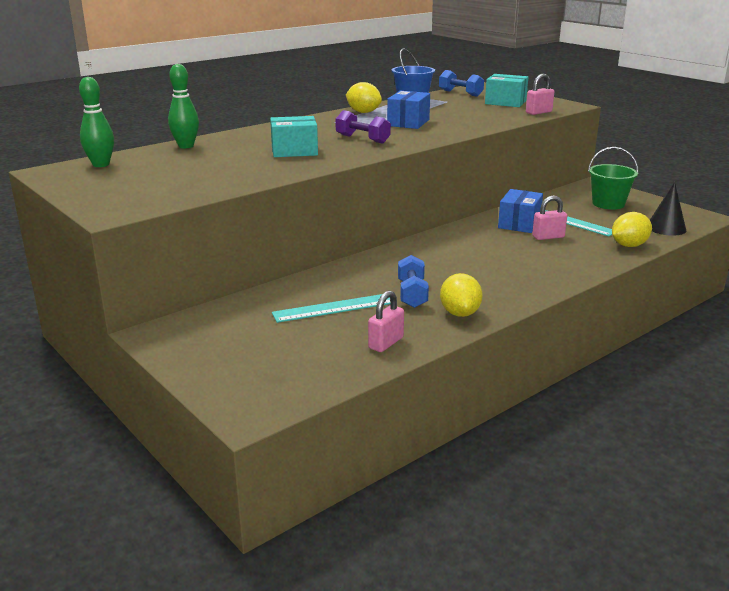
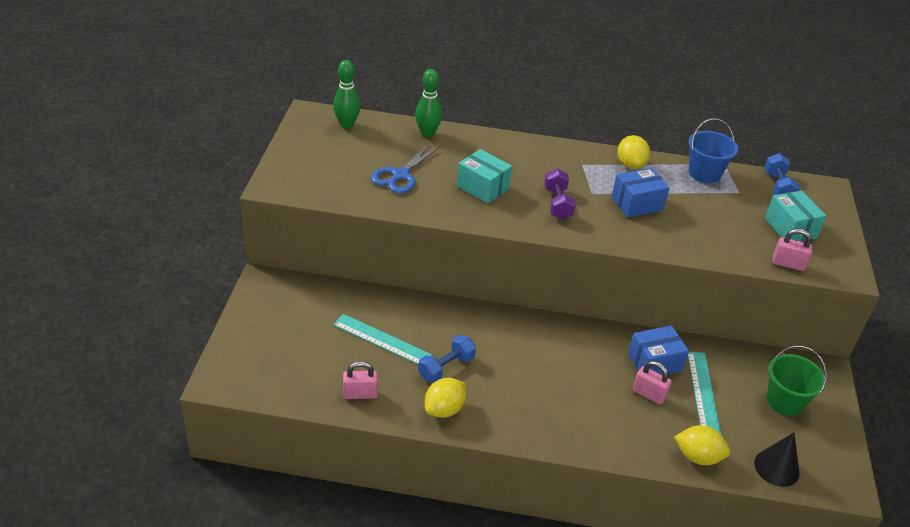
camera: 45 degrees right, 15 degrees up
(216, 168) = (400, 175): none -> blue scissors

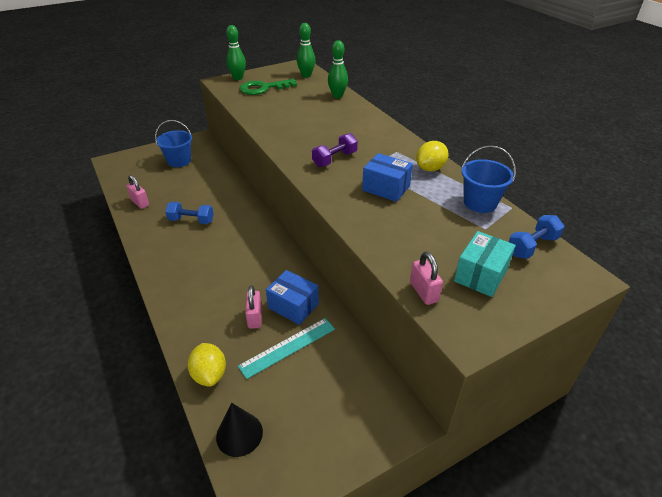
camera: 55 degrees right, 0 degrees up
(282, 170) = (238, 78): none -> green bowling pin
(299, 322) = (179, 161): none -> blue bucket
(339, 167) = (263, 88): none -> green key
(381, 340) = (192, 190): turquoise ruler -> none
(400, 175) = (282, 104): blue scissors -> none
(444, 409) = (153, 235): yellow lemon -> none
(483, 187) = (311, 130): turquoise box -> none
(785, 401) = (331, 406): green bucket -> none

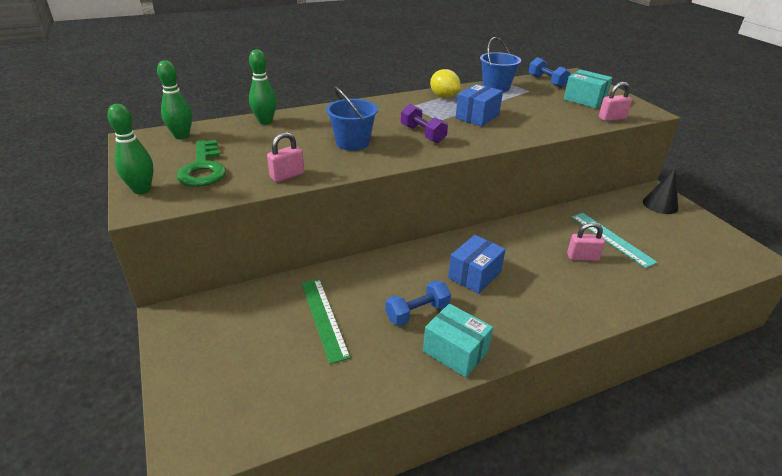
camera: 85 degrees left, 5 degrees down
(140, 203) = (361, 379): pink padlock -> pink padlock (287, 176)
(152, 237) = (455, 351): none -> turquoise box
(179, 161) = (240, 339): blue bucket -> blue bucket (352, 143)
(191, 185) = (324, 318): none -> green ruler
(191, 220) = (417, 312): blue dumbbell -> blue dumbbell turned 45 degrees clockwise
(209, 374) = (662, 285): yellow lemon -> none
(239, 434) = (711, 267): black cone -> black cone (660, 204)
(293, 306) = (560, 233): blue box -> blue box (474, 275)

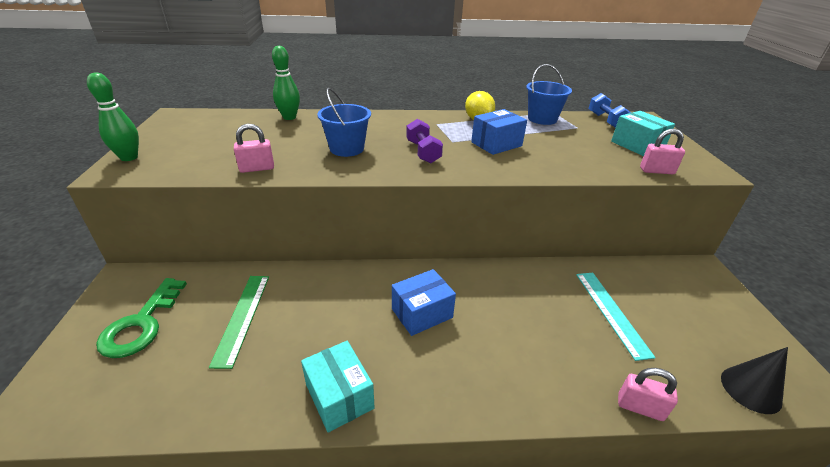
camera: 20 degrees right, 0 degrees up
(182, 136) = (209, 119): green bowling pin -> none
(203, 168) = (195, 149): green key -> green key (141, 324)
(417, 312) = (333, 338): blue dumbbell -> none
(582, 257) = (560, 325): pink padlock -> pink padlock (640, 407)
(660, 204) = (700, 285): black cone -> black cone (750, 389)

